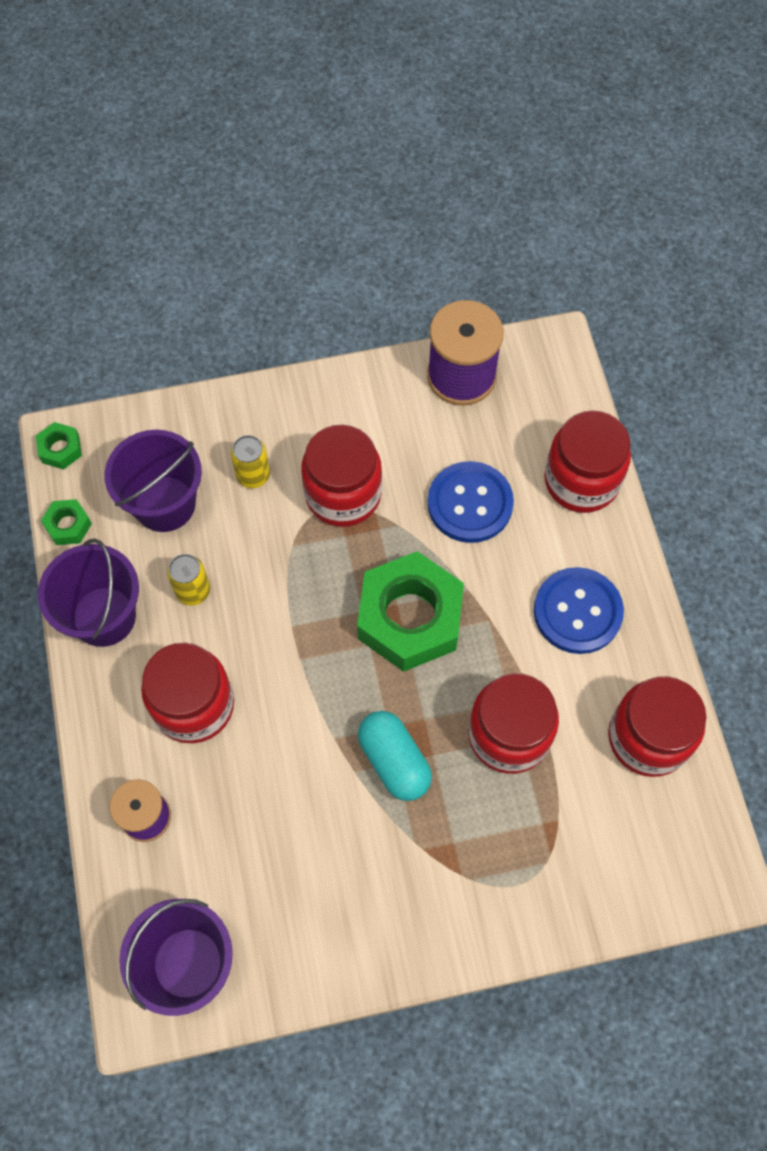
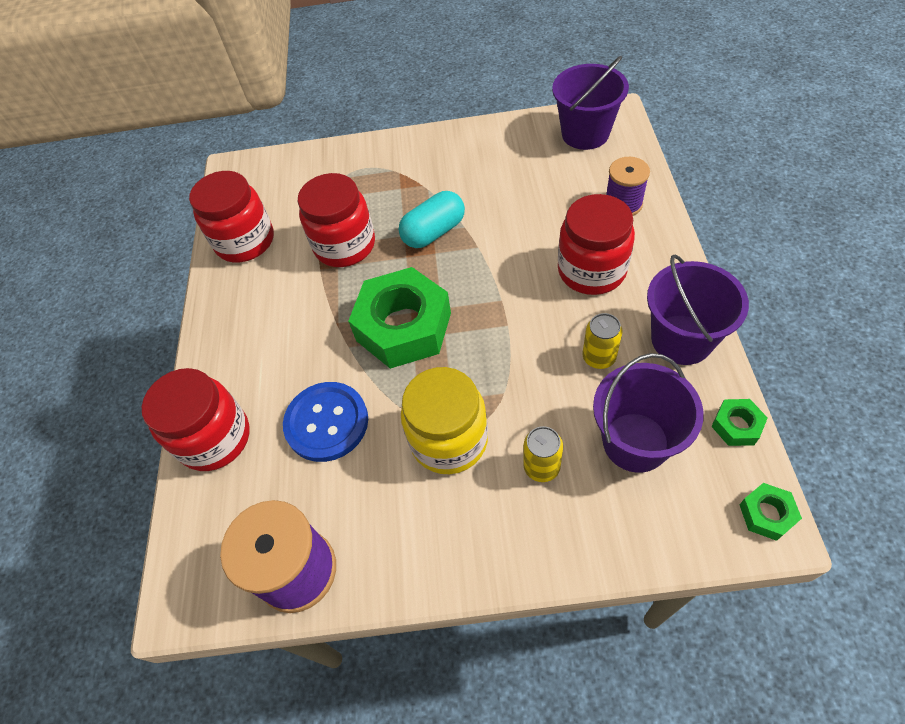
camera: 165 degrees left, 10 degrees down
(343, 494) = (449, 440): red jar -> yellow jar
(394, 761) = (434, 232): turquoise capsule -> turquoise capsule turned 75 degrees clockwise
(577, 612) = (263, 325): blue button -> none

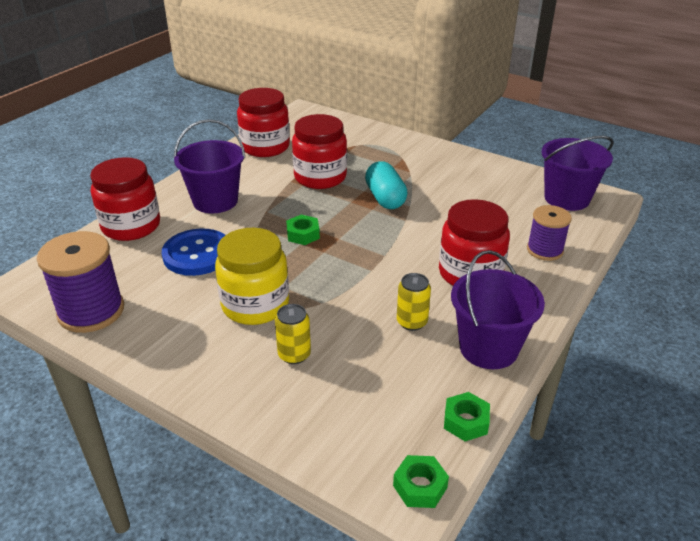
camera: 30 degrees right, 20 degrees down
(403, 327) = (303, 234): green nut -> green nut, size x0.43
(434, 232) = (385, 198): turquoise capsule -> turquoise capsule turned 75 degrees clockwise
(635, 442) = (376, 382): purple bucket -> purple bucket (215, 201)

